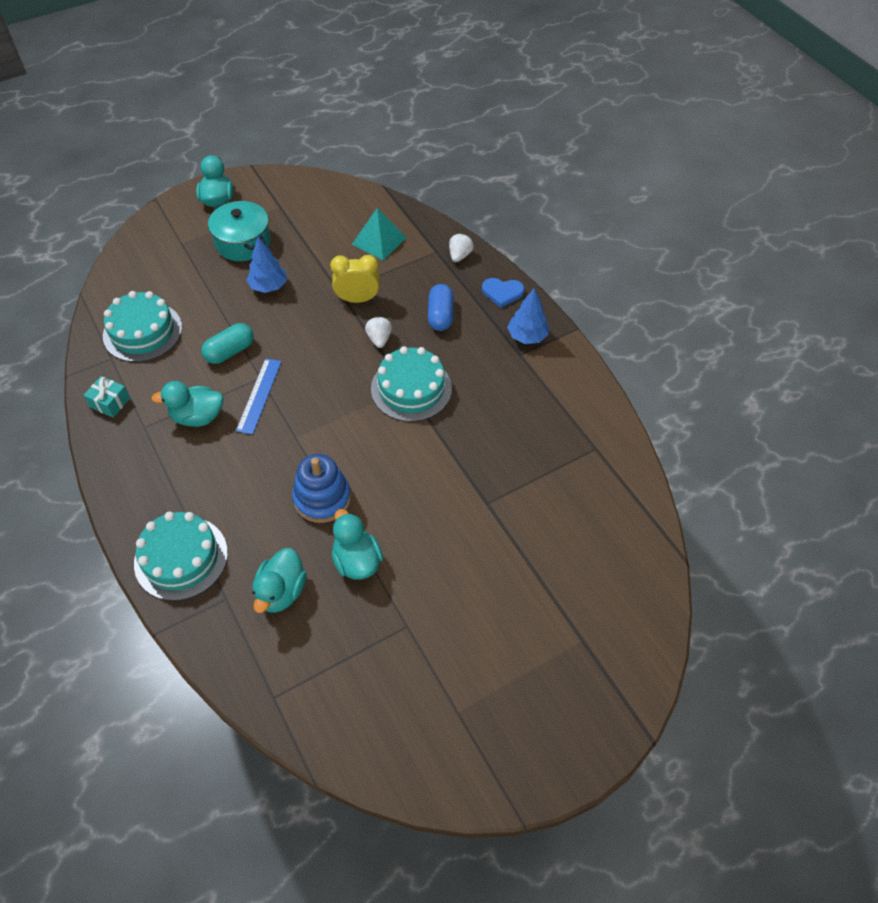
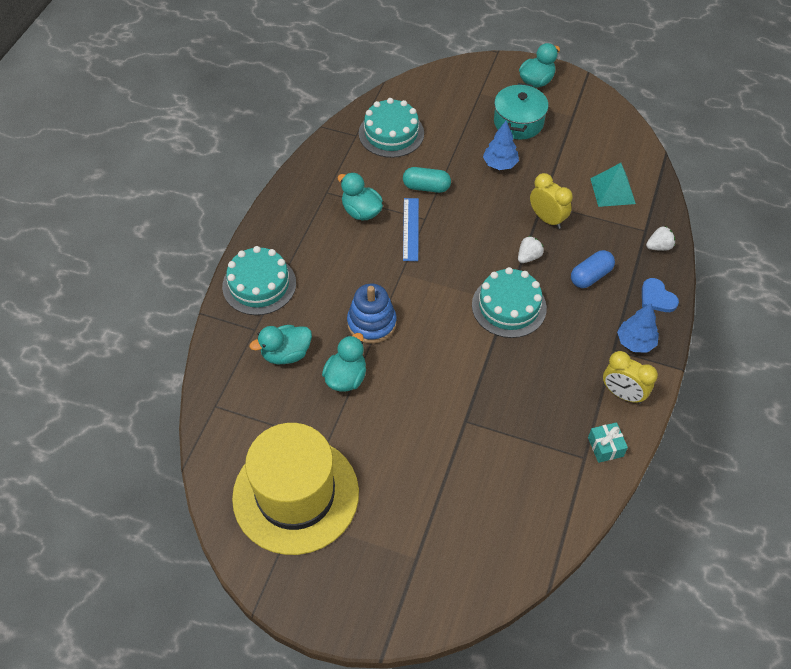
camera: 50 degrees right, 0 degrees up
(110, 402) = (325, 162): turquoise gift -> turquoise gift (605, 447)
(259, 395) = (410, 229): blue ruler -> blue ruler turned 60 degrees counterclockwise
(436, 694) = (296, 495): none -> yellow hat
(563, 380) = (622, 394): none -> yellow clock

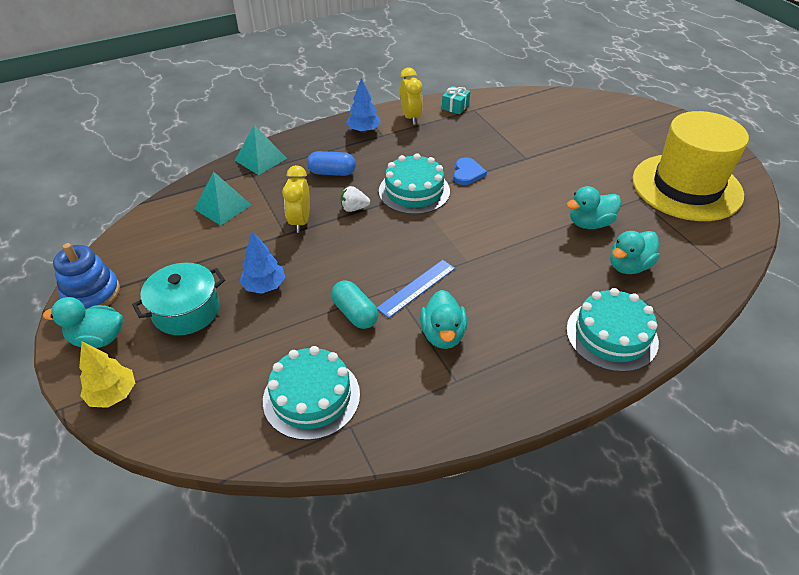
camera: 135 degrees left, 10 degrees down
(286, 354) = (629, 266): turquoise duck -> turquoise duck turned 120 degrees clockwise
(371, 323) = (532, 243): blue stacking toy -> blue stacking toy (92, 294)
(485, 70) = (113, 394): none -> yellow tree
(657, 297) = (313, 139): blue heart -> blue heart (467, 173)
(659, 246) = (260, 159): white strawberry -> turquoise pyramid

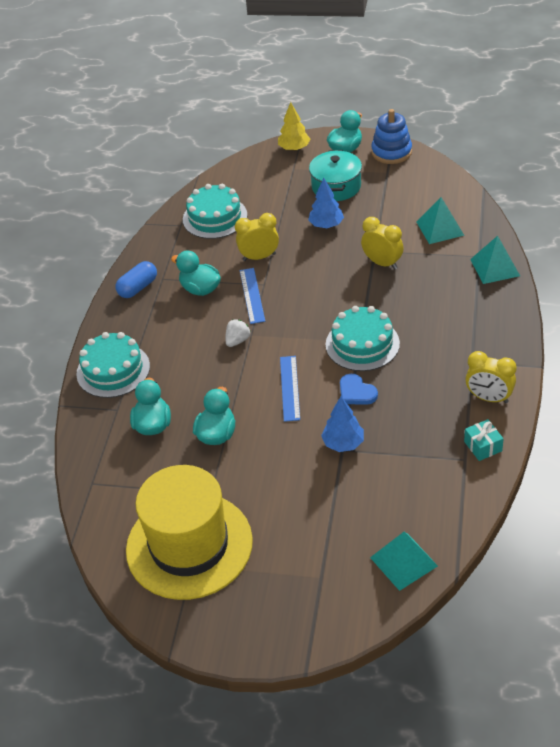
camera: 130 degrees right, 0 degrees up
(332, 172) = (435, 304): blue capsule -> blue capsule (138, 288)
(354, 208) = (372, 298): white strawberry -> white strawberry (237, 341)
(355, 313) = (259, 257): turquoise capsule -> yellow clock
(364, 130) = (491, 352): blue tree -> blue tree (343, 443)
(501, 208) = (290, 388): none -> blue ruler
(574, 104) = (403, 561): none -> turquoise pyramid

